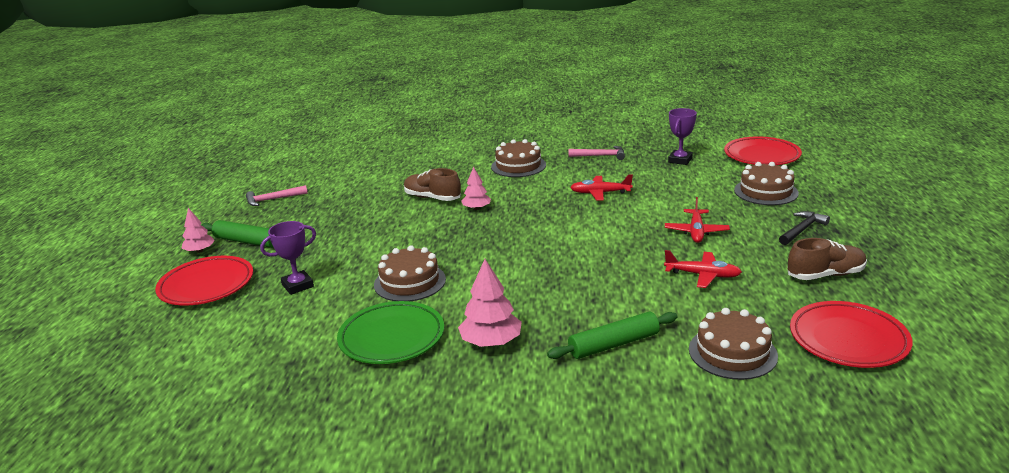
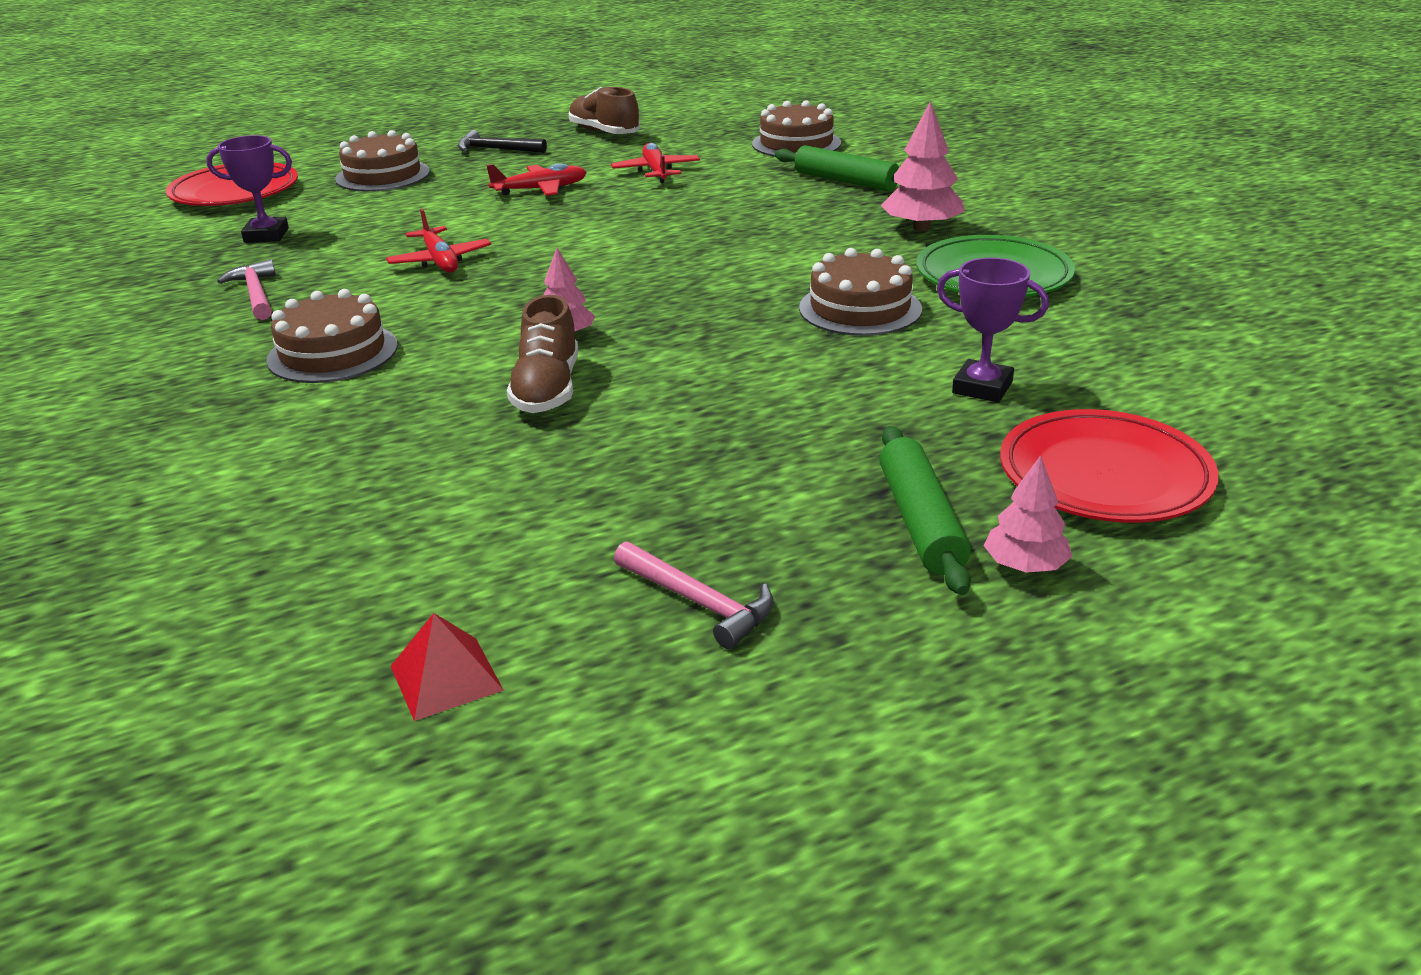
camera: 120 degrees left, 5 degrees up
(299, 167) = (446, 678): none -> red pyramid
(848, 340) = (723, 116): red plate -> none

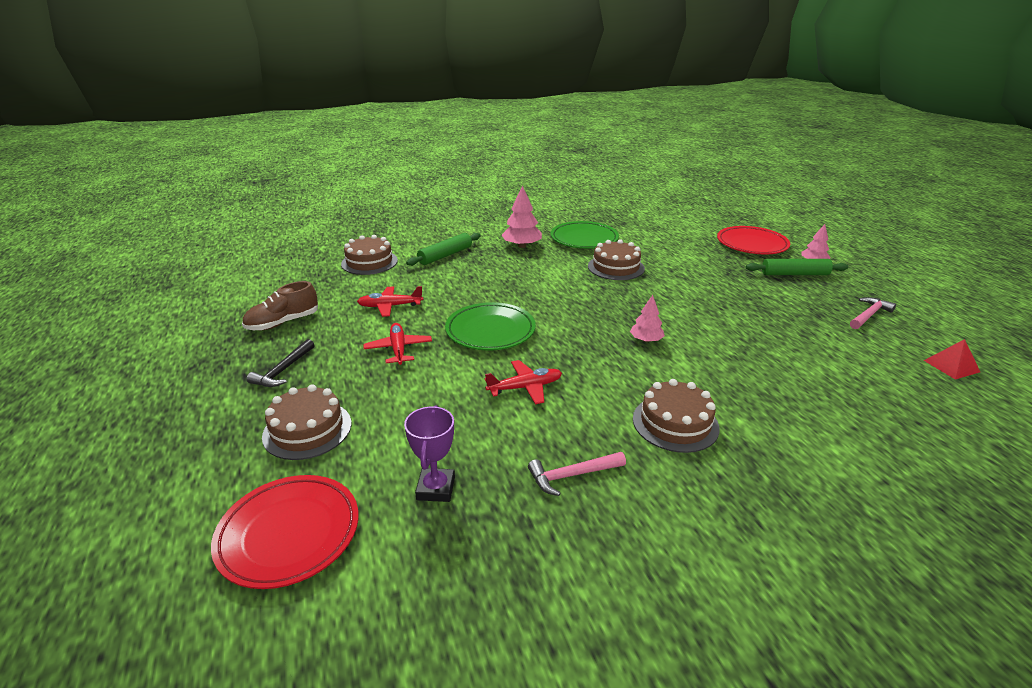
camera: 85 degrees left, 0 degrees up
(547, 389) = (711, 345): brown shoe -> none
(590, 231) = (490, 331): none -> green plate
(982, 387) = (690, 253): purple trophy -> none

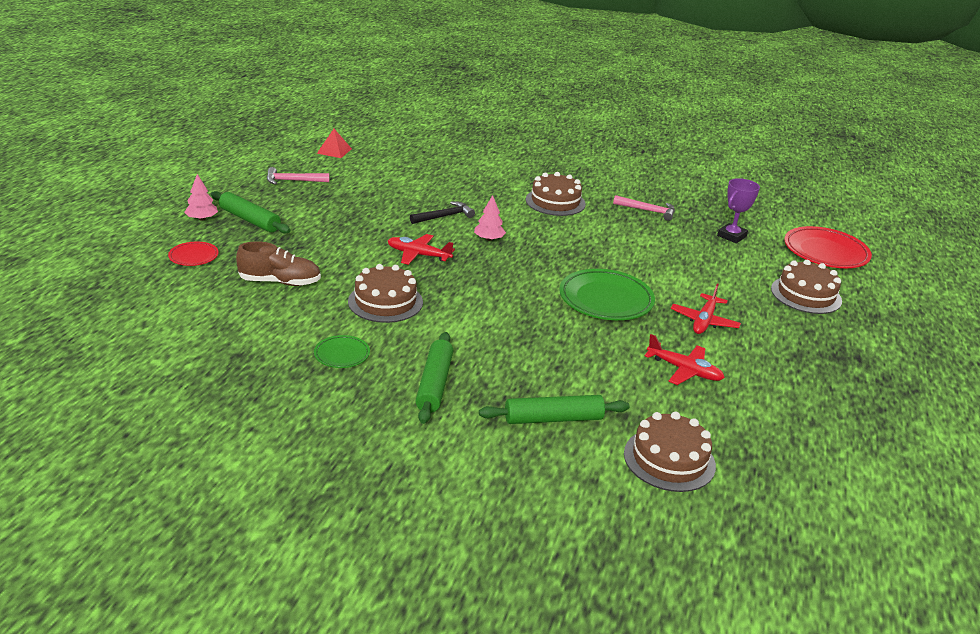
camera: 145 degrees left, 0 degrees up
(283, 323) = (816, 404): brown shoe -> brown shoe (280, 282)
(283, 370) = (820, 347): black hammer -> black hammer (444, 216)
(522, 246) = (434, 384): pink tree -> green rolling pin
(525, 387) = (625, 253): red plane -> red plane (418, 255)
(584, 239) = (342, 354): green plate -> green plate, size x0.51
(751, 244) = (194, 256): red plate -> red plate, size x0.51

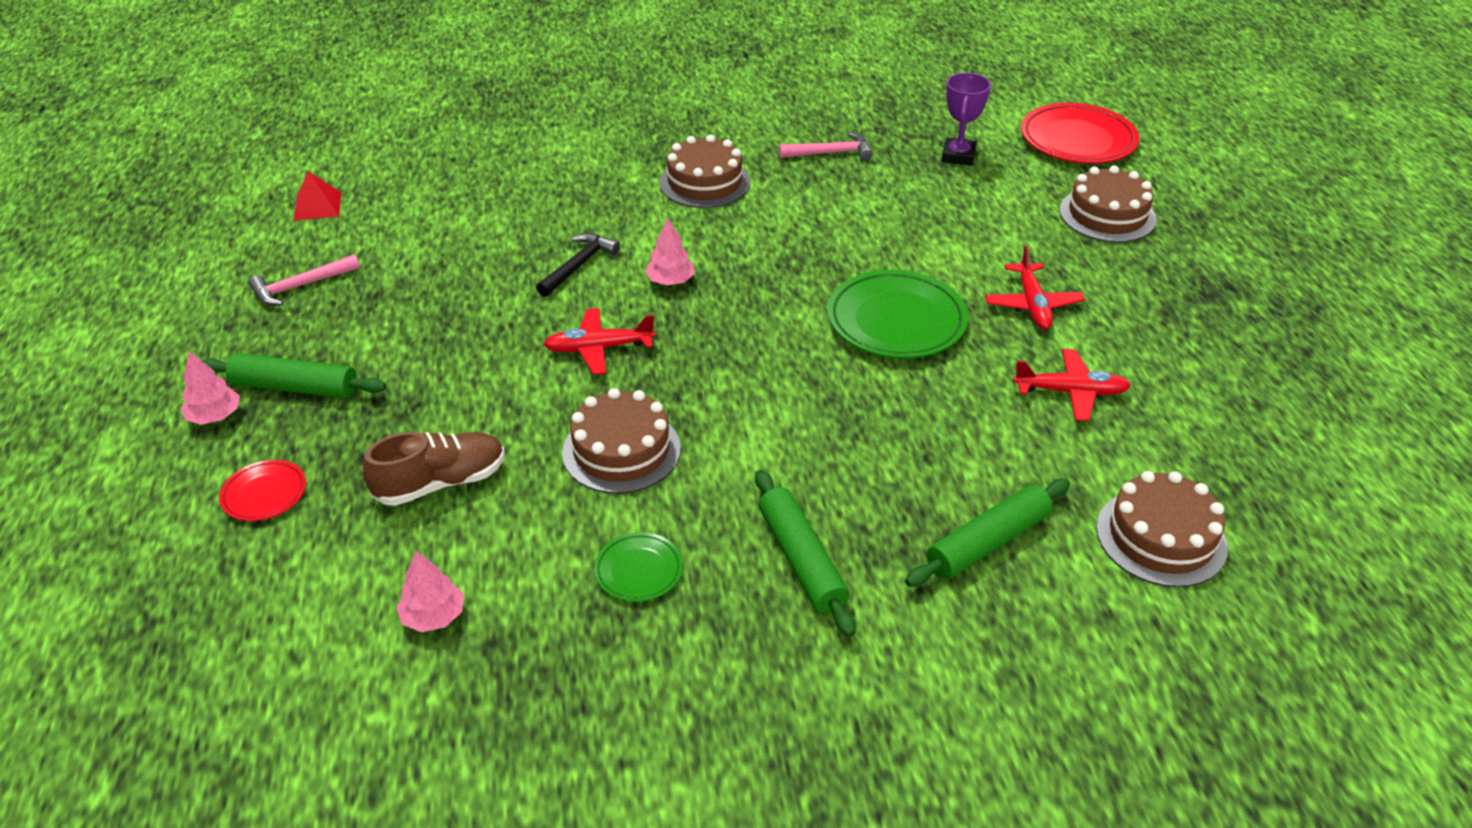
camera: 25 degrees left, 10 degrees up
(222, 333) = (433, 616): none -> pink tree

